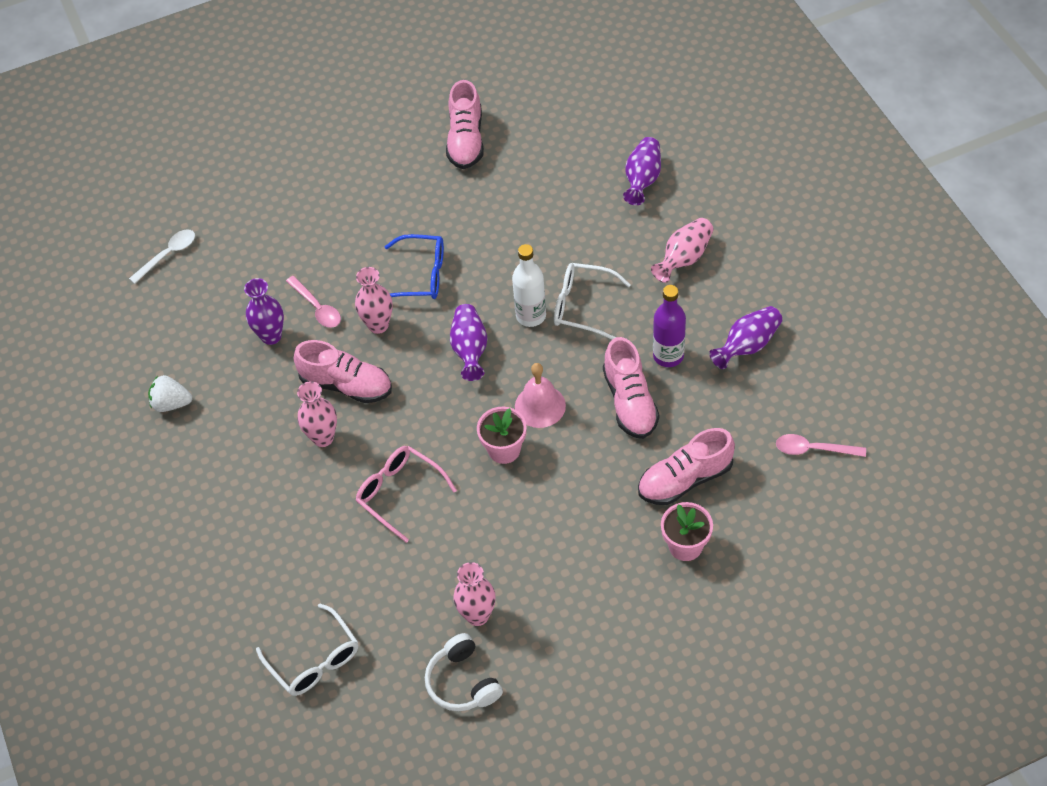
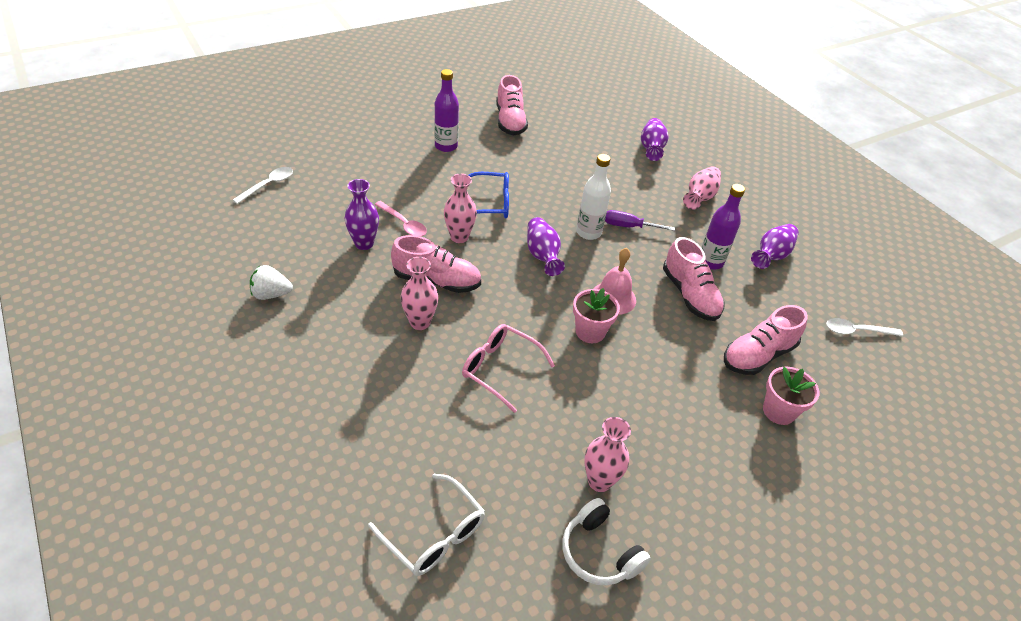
camera: 15 degrees left, 10 degrees down
(379, 186) = (446, 146): none -> purple bottle
(582, 306) = (629, 226): white glasses -> purple screwdriver
(813, 449) = (856, 331): pink spoon -> white spoon

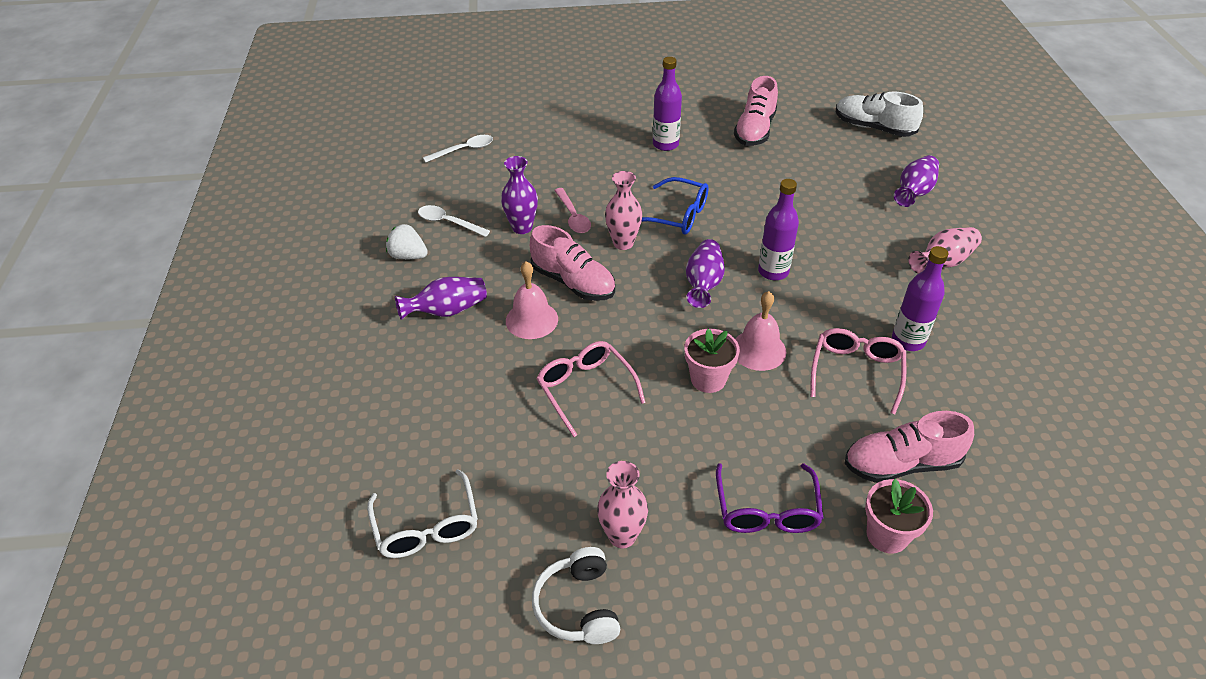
camera: 30 degrees right, 0 degrees up
(420, 322) = (531, 320): pink vase -> pink bell
(588, 232) = (773, 271): white bottle -> purple bottle
(596, 104) = (873, 128): none -> white shoe
(629, 226) = (827, 276): purple screwdriver -> none
(690, 295) = (856, 371): pink shoe -> pink glasses
(691, 422) = (767, 510): none -> purple glasses
(771, 255) = (998, 353): purple vase -> purple vase (447, 311)
(856, 331) = (1062, 475): white spoon -> white spoon (448, 222)

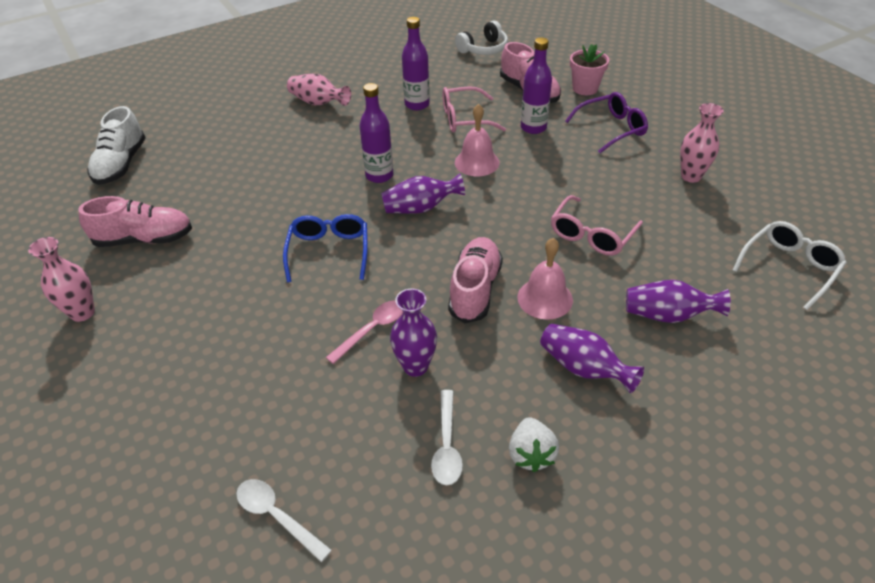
camera: 115 degrees left, 0 degrees up
(578, 606) = (753, 178): white headphones -> white headphones (484, 49)
(623, 243) = (394, 275): pink vase -> pink vase (82, 313)
(665, 144) = (195, 301): purple bottle -> purple bottle (533, 127)
(708, 379) = (526, 177): pink flower pot -> none
(914, 192) = (227, 127): purple vase -> purple vase (668, 315)

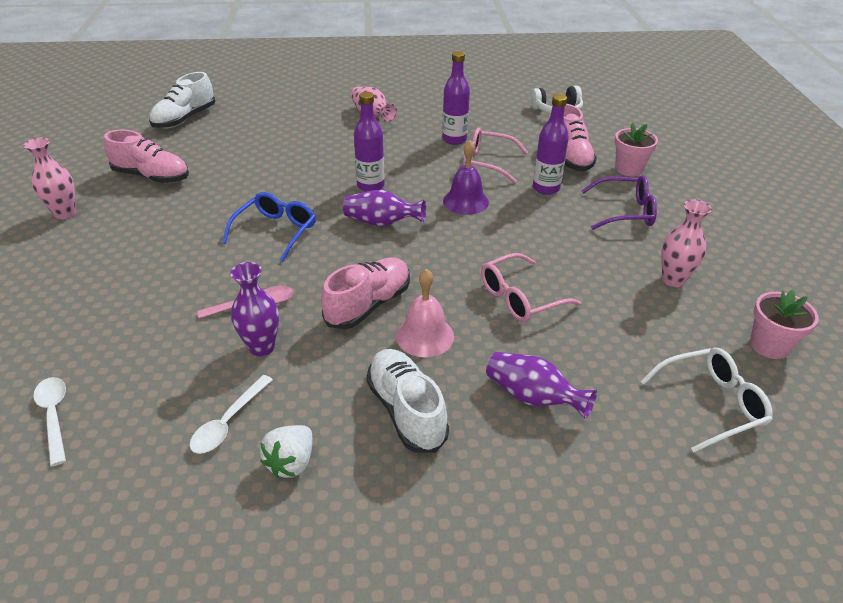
camera: 25 degrees right, 5 degrees down
(477, 162) = (465, 201): pink bell -> purple bell
(584, 368) = (406, 410): purple vase -> white shoe
(792, 206) = (769, 345): none -> pink flower pot

